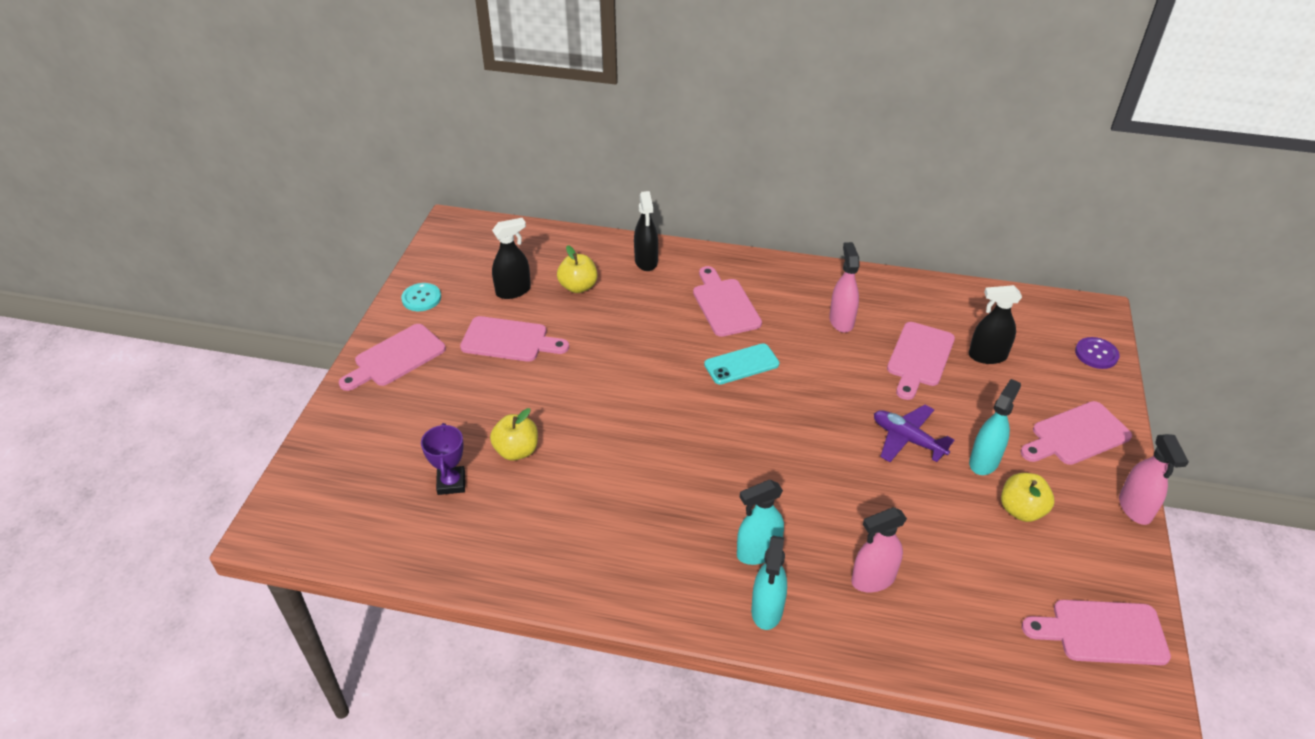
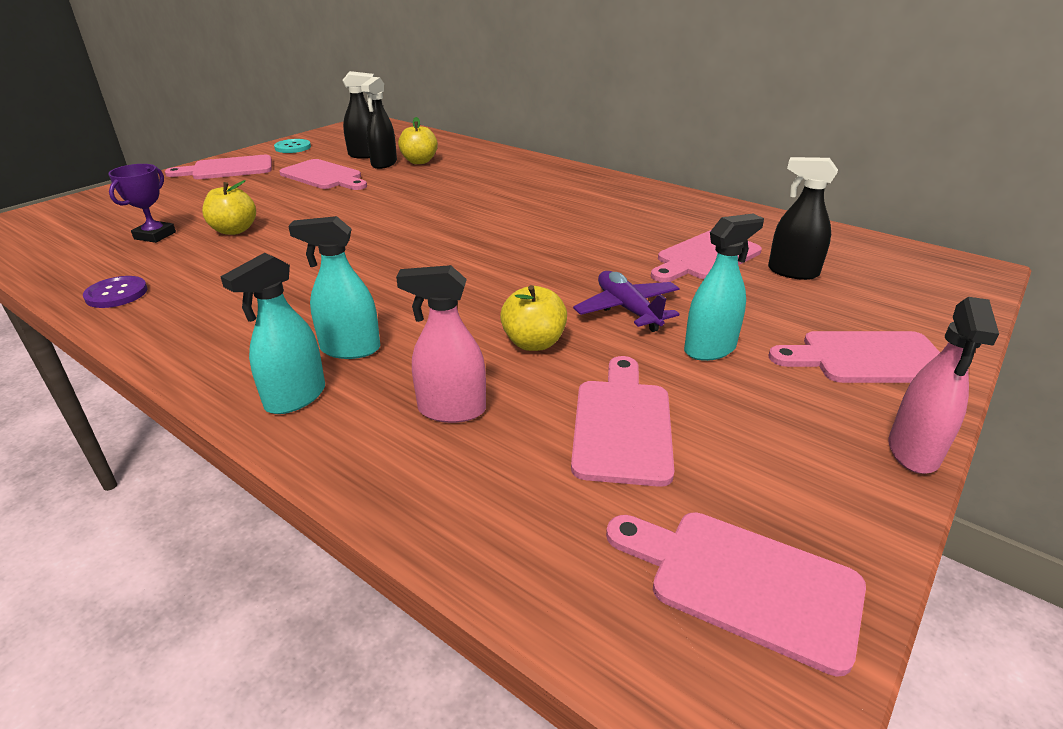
camera: 25 degrees right, 10 degrees down
(646, 261) = (494, 159): black spray bottle -> black spray bottle (384, 164)
(724, 304) = (534, 190): pink cutting board -> pink cutting board (622, 424)
(741, 364) = (505, 225): turquoise phone -> none
(841, 321) = (641, 219): pink spray bottle -> none
(1021, 510) = (723, 404): yellow apple -> yellow apple (534, 343)
(1096, 354) = (950, 299): purple button -> purple button (116, 294)

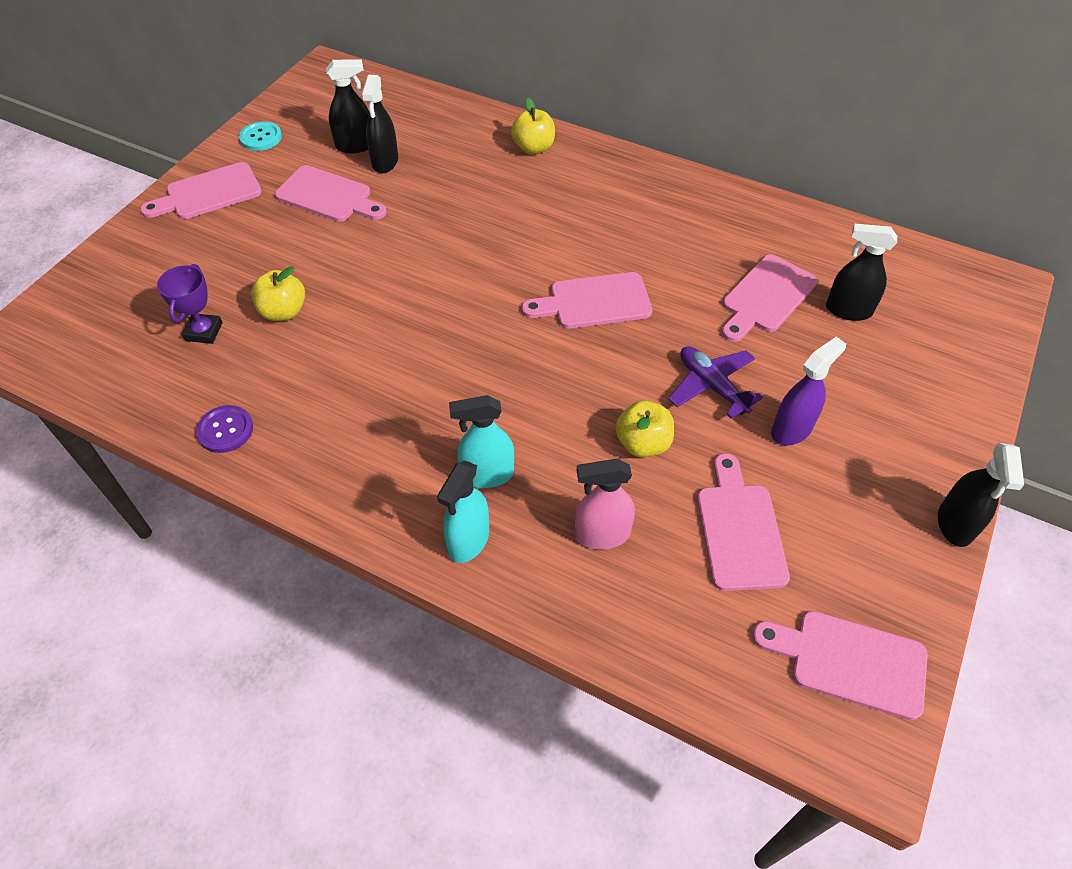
camera: 10 degrees left, 20 degrees up
(419, 161) = (423, 153): yellow apple -> yellow apple (533, 148)
(710, 349) = (791, 429): turquoise spray bottle -> purple spray bottle
(867, 358) = (918, 423): pink cutting board -> pink cutting board (594, 302)
(913, 452) = (955, 524): pink spray bottle -> black spray bottle

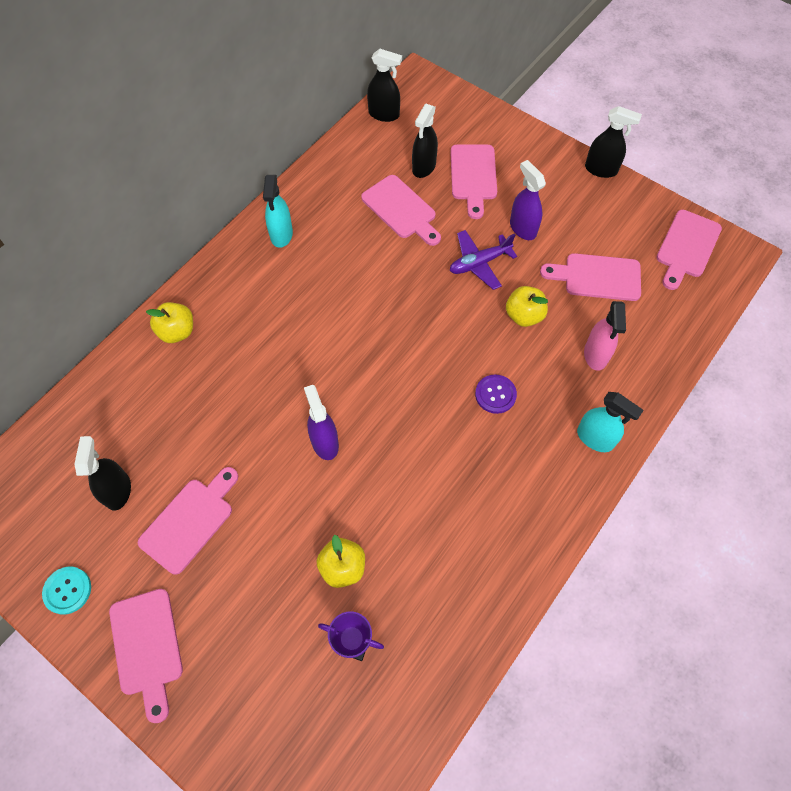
camera: 80 degrees left, 10 degrees up
(225, 430) = (474, 618): purple button -> purple button (495, 394)
(385, 162) = (154, 464): black spray bottle -> black spray bottle (384, 114)
(424, 276) = (324, 442): none -> purple spray bottle
(487, 475) = (540, 419): turquoise spray bottle -> turquoise spray bottle (281, 234)
(594, 302) = (383, 320): pink cutting board -> pink cutting board (473, 176)

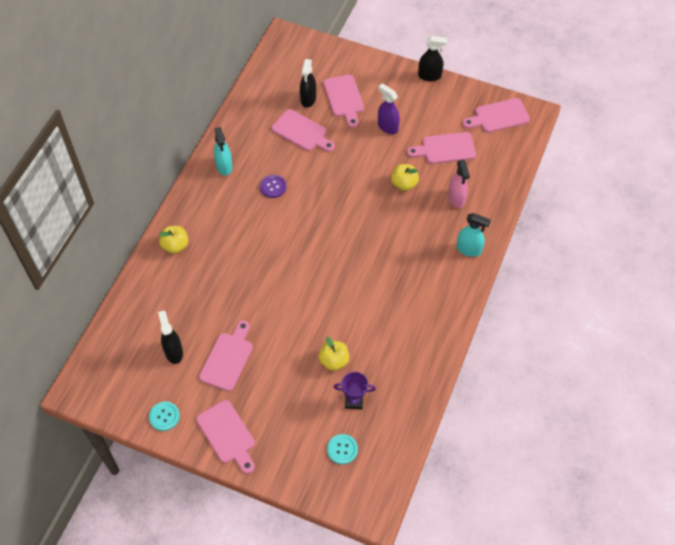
camera: 15 degrees left, 5 degrees down
(310, 723) = (342, 449): none -> turquoise button
(324, 442) = (298, 292): purple spray bottle -> none
(384, 114) = (268, 67): black spray bottle -> none
(479, 263) = (365, 156): purple plane -> none
(495, 394) = (399, 237): purple button -> purple button (273, 187)
(687, 247) = (498, 116): pink cutting board -> pink cutting board turned 60 degrees clockwise

